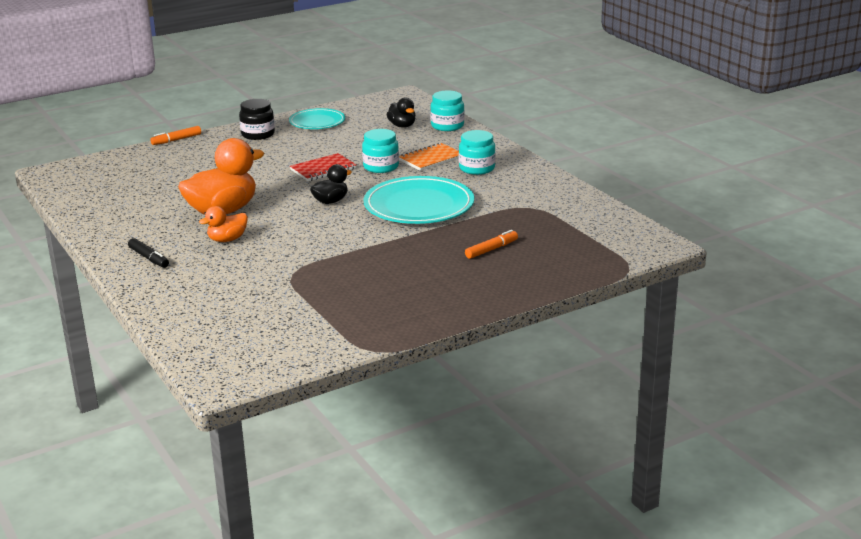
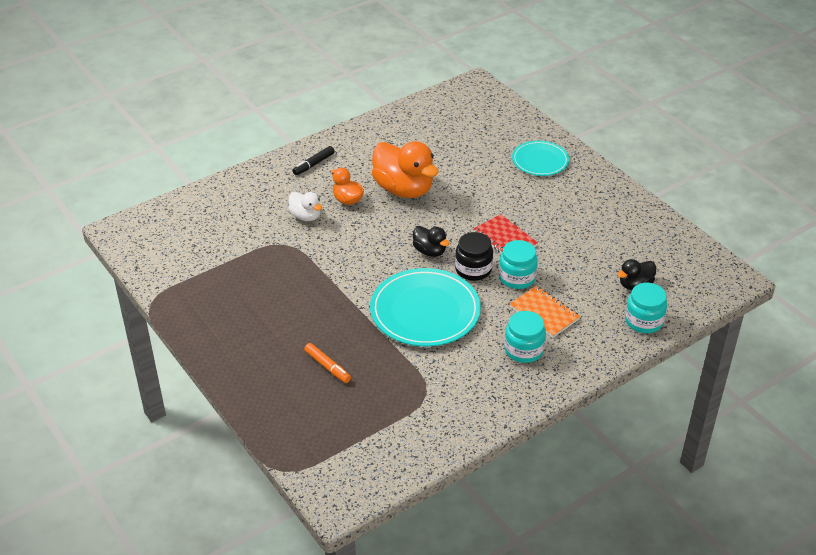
camera: 85 degrees right, 15 degrees up
(176, 140) = (561, 138): orange marker -> none
(247, 262) = (305, 216): none -> white duck
(258, 134) = (586, 186): black jar -> black jar (473, 269)
(317, 122) = (631, 221): turquoise plate -> turquoise plate (540, 161)

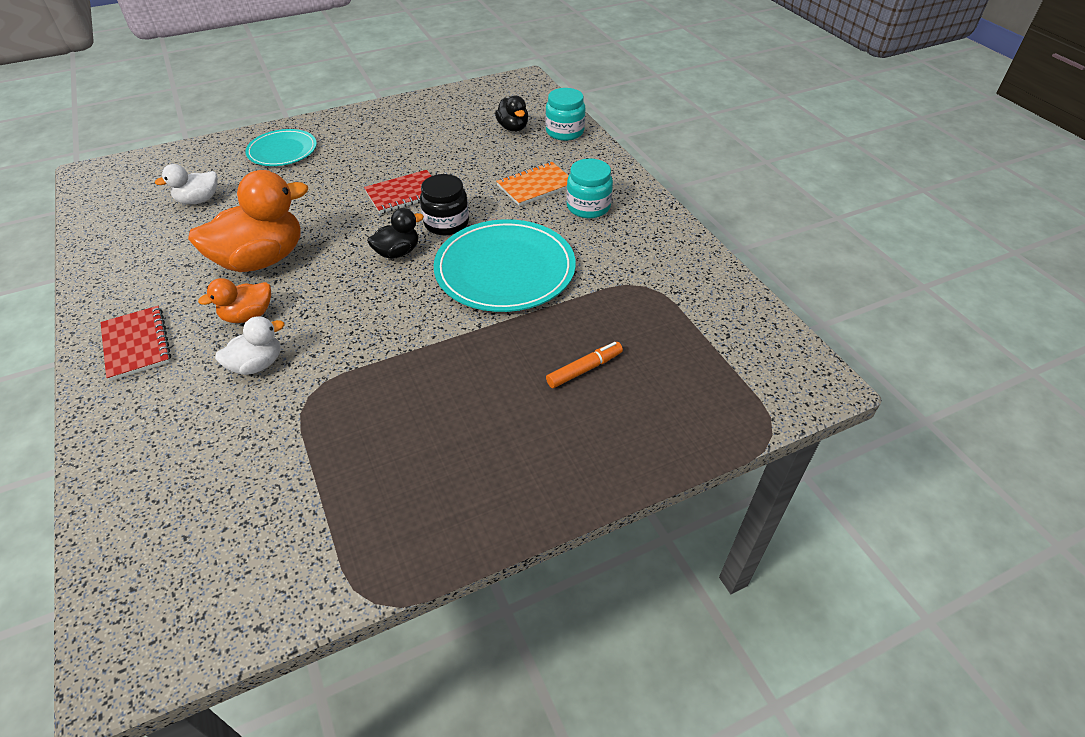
camera: 80 degrees left, 5 degrees up
(313, 164) = (137, 344): black marker -> red notebook
(461, 141) = (198, 200): none -> white duck
(517, 277) = (473, 195): turquoise jar -> none

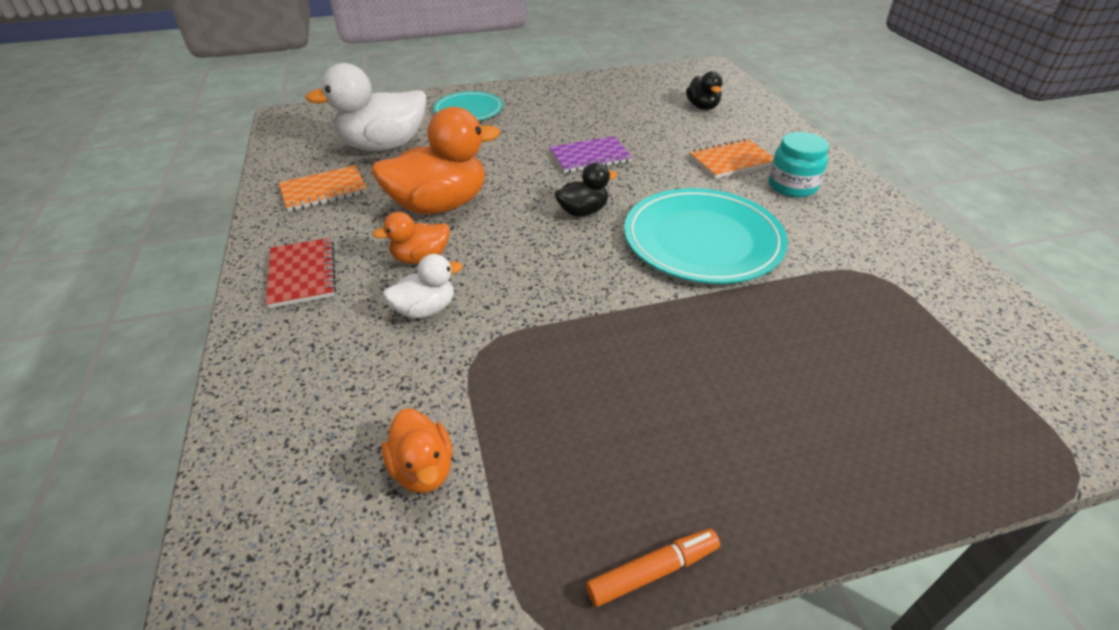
camera: 10 degrees right, 5 degrees down
(144, 256) = (324, 191): none -> orange notebook
(198, 200) = (383, 146): white duck -> white duck, size x1.94
(268, 501) = (423, 469): none -> orange duck
(404, 194) = (590, 157): red notebook -> purple notebook
(446, 223) = (635, 188): black jar -> none
(564, 132) = (758, 114): turquoise jar -> none
(584, 369) = (808, 360): orange marker -> orange marker (653, 571)

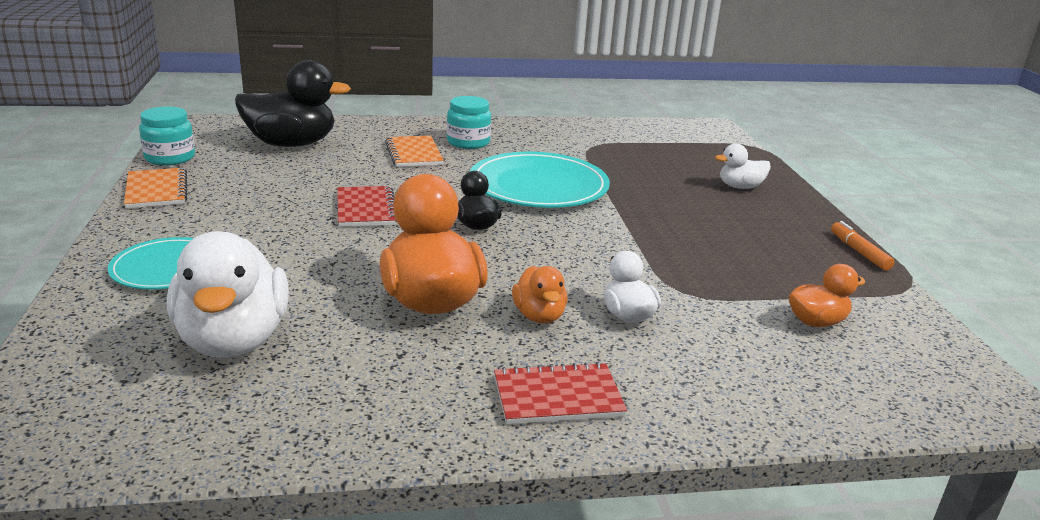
camera: 85 degrees left, 15 degrees down
(324, 191) = (349, 390): orange notebook -> orange notebook (156, 190)
(590, 157) = (366, 209): purple notebook -> red notebook
(637, 74) = (170, 158): none -> turquoise jar
(702, 107) = (291, 144): black duck -> black duck, size x1.94
(838, 430) = (740, 187): none -> white duck

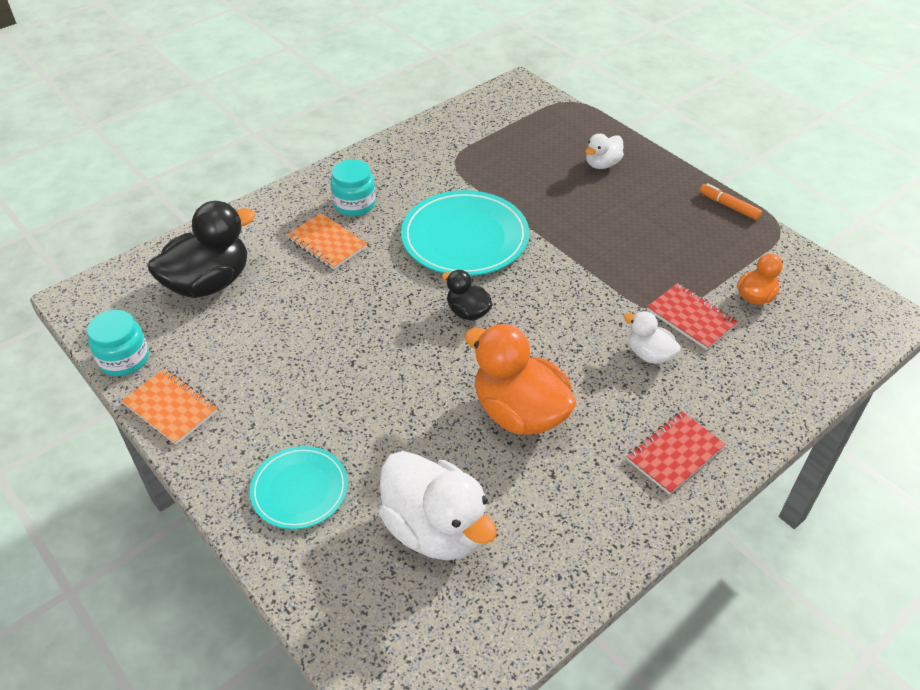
camera: 30 degrees left, 20 degrees up
(366, 209) = (367, 337): red notebook -> red notebook (691, 318)
(539, 316) = (599, 387): orange duck -> none

